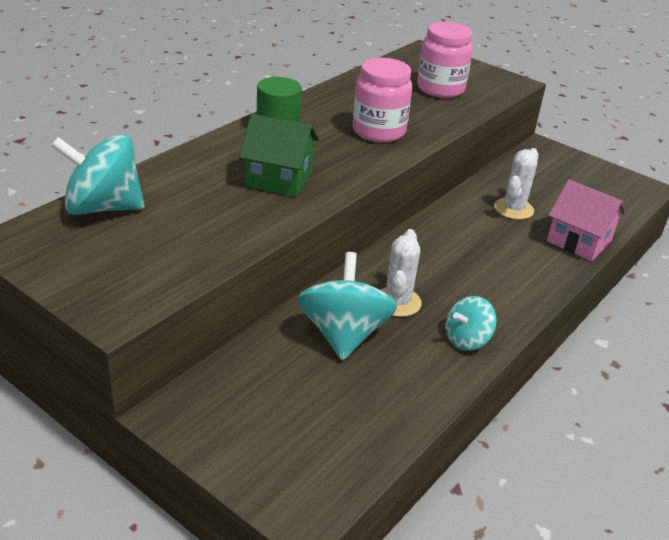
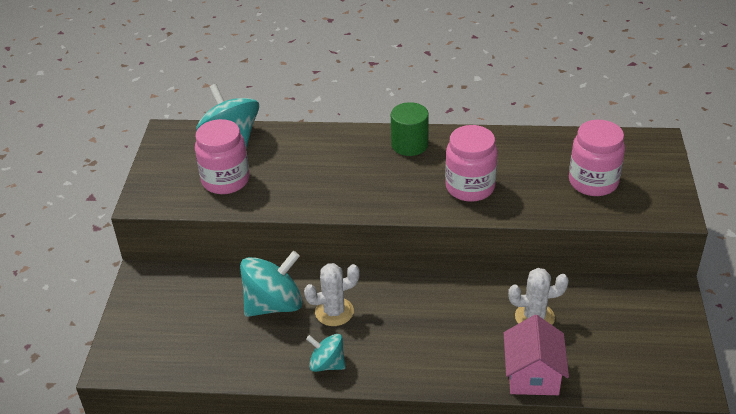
camera: 60 degrees right, 5 degrees up
(171, 241) = (225, 180): none -> pink jar
(278, 179) = (342, 180): green house -> none

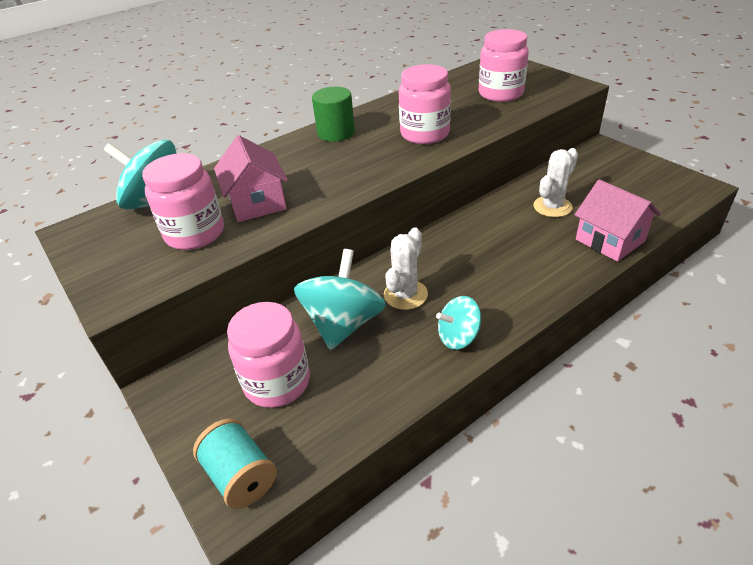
camera: 40 degrees left, 0 degrees up
(128, 354) = (241, 476): none -> turquoise spool
(198, 315) = (277, 382): none -> pink jar
(285, 178) = (257, 203): none -> pink house

